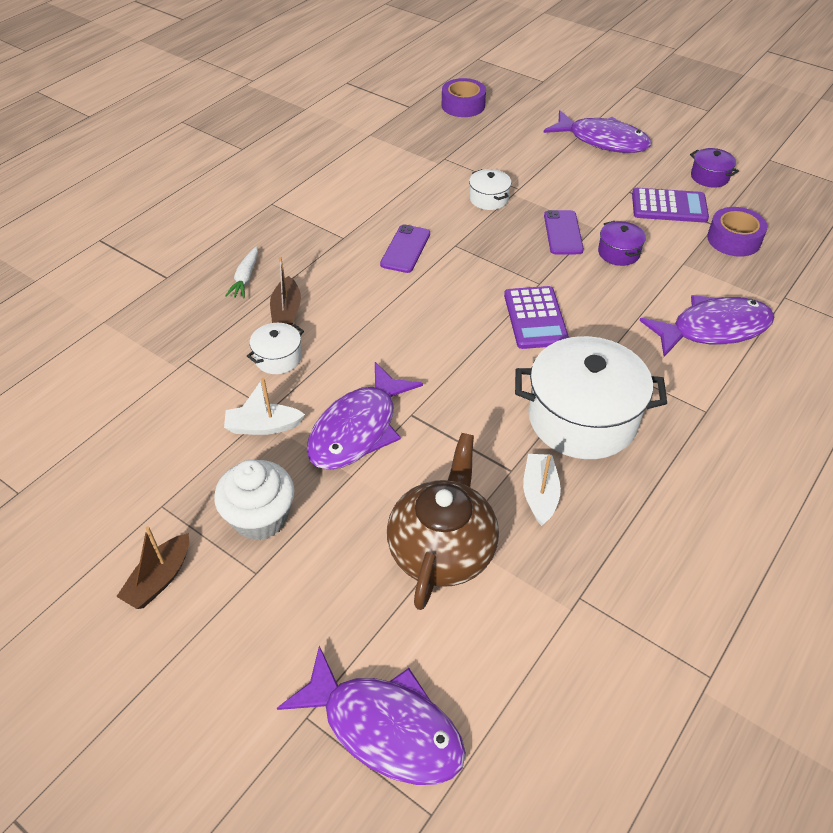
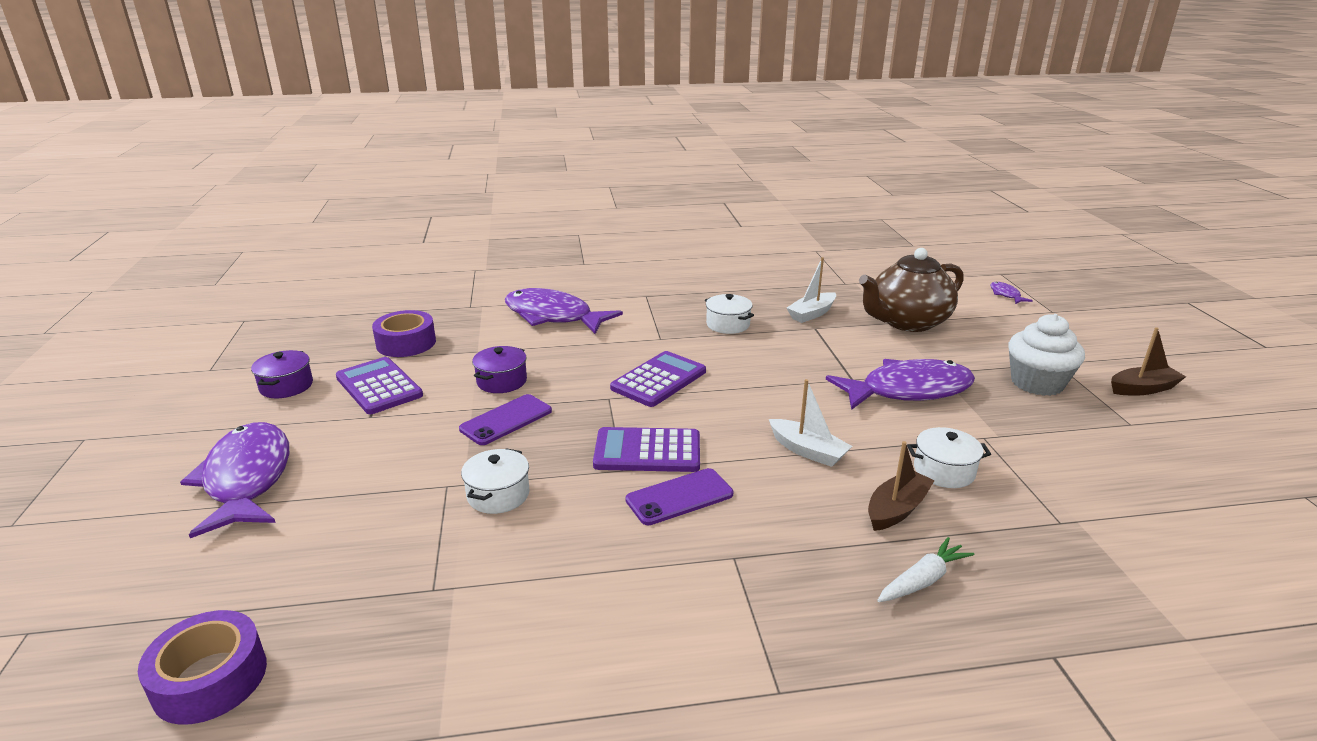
camera: 135 degrees left, 20 degrees down
(263, 426) = (999, 429): white boat -> white boat (808, 451)
(385, 727) = (1006, 295): purple fish -> purple fish, size x0.41
(459, 263) = (647, 451): none -> purple calculator
(582, 418) = (728, 324): white pot -> white pot, size x0.46

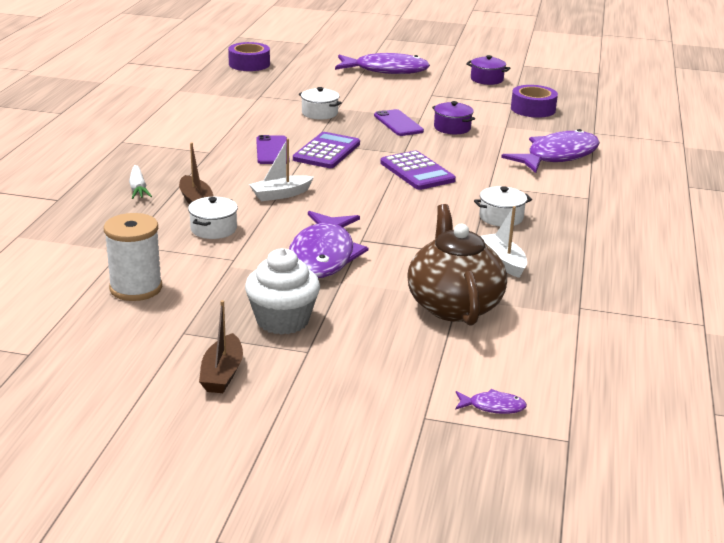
camera: 110 degrees right, 0 degrees up
(379, 386) = (469, 98): purple calculator -> none
(1120, 477) = (136, 288): none -> white spool

